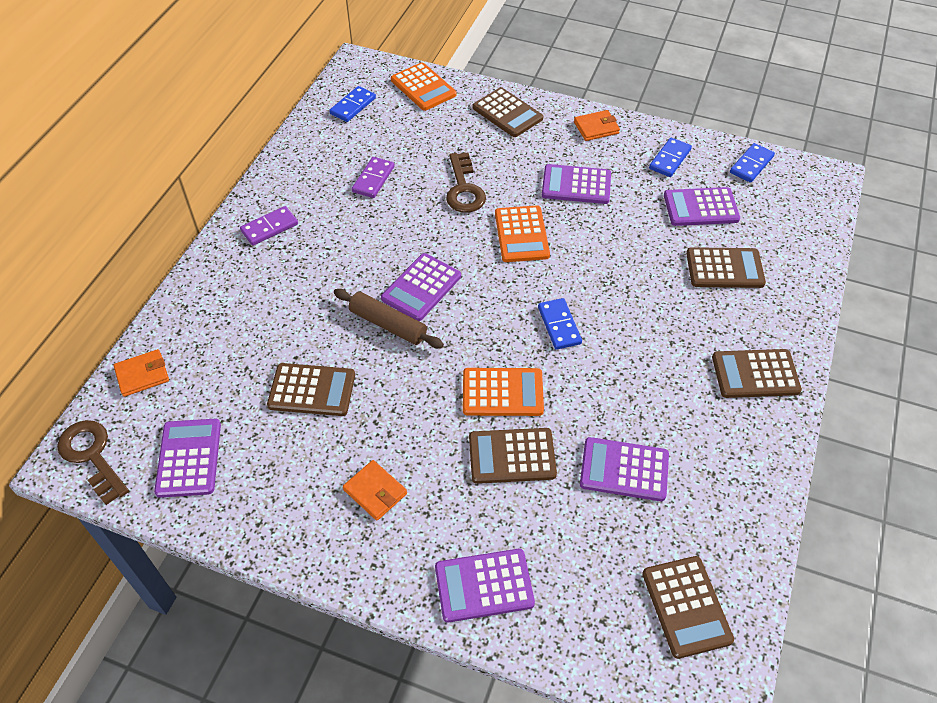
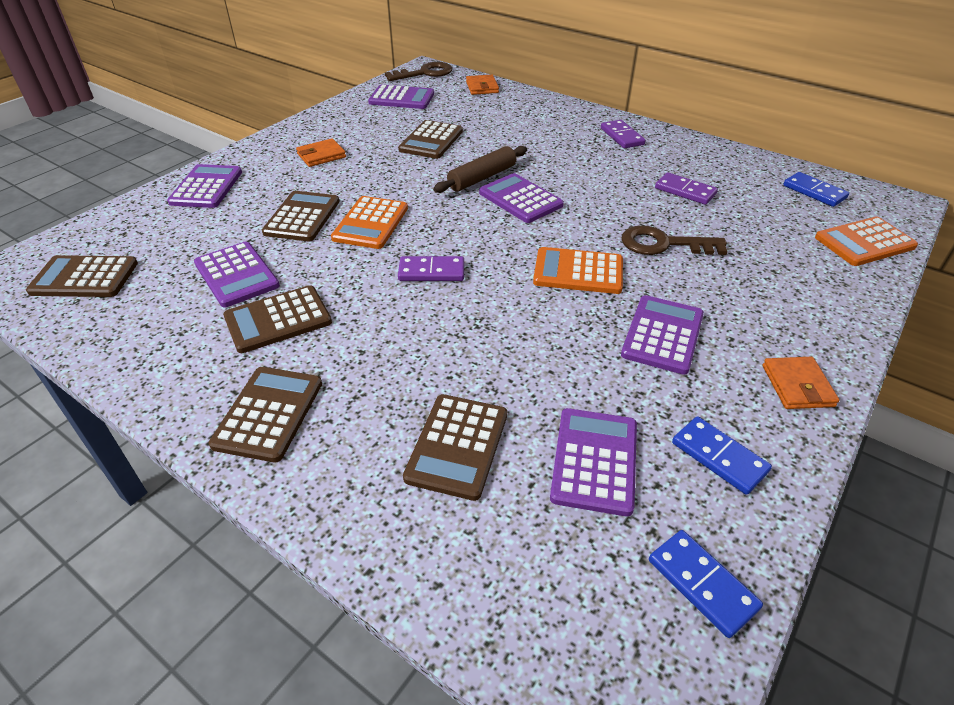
camera: 105 degrees right, 10 degrees down
(507, 113) = (820, 302): brown calculator -> brown calculator (278, 320)
(559, 325) = (431, 272): blue domino -> purple domino
(624, 469) = (236, 275): purple calculator -> purple calculator turned 120 degrees clockwise

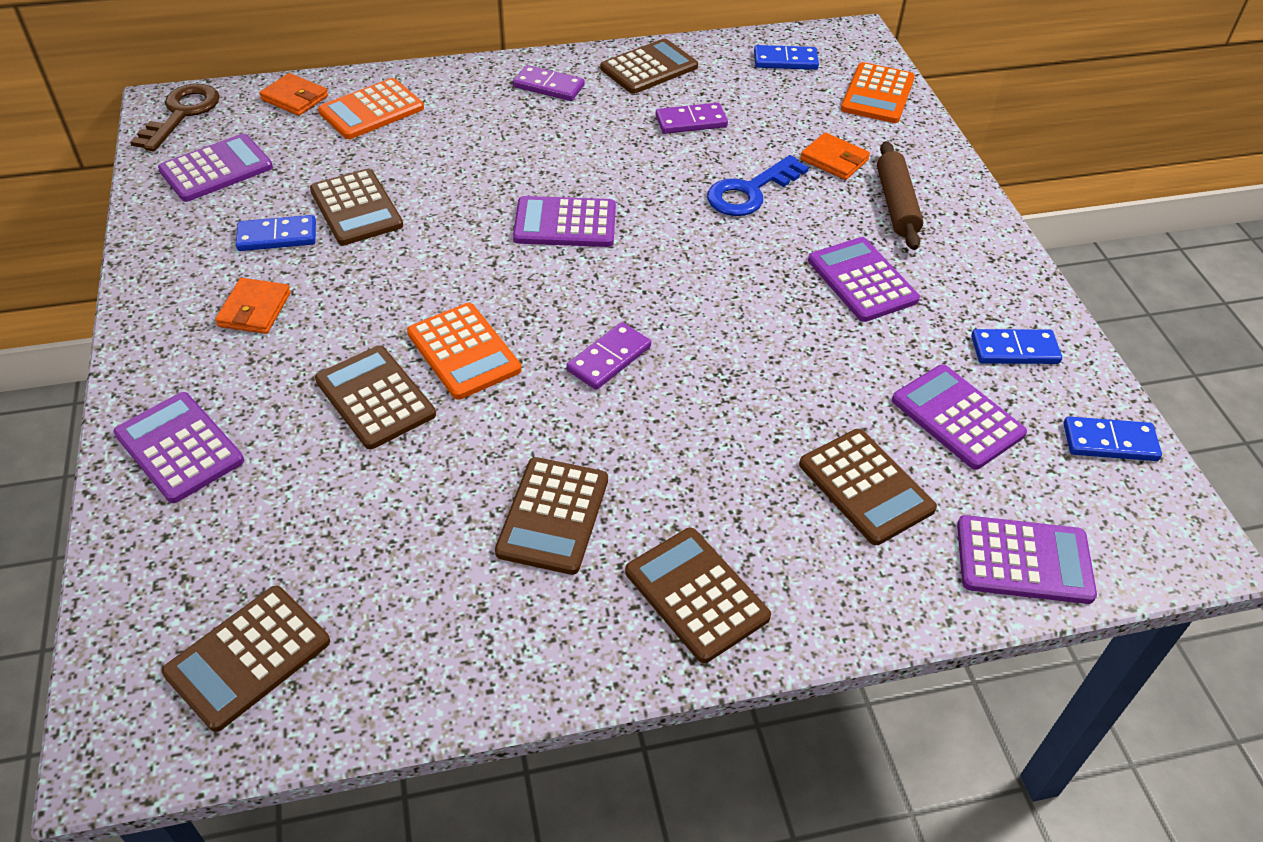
camera: 50 degrees left, 5 degrees up
(236, 275) = (425, 510): purple calculator -> purple calculator (1024, 560)
(379, 134) = (277, 236): none -> blue domino
(482, 178) = (489, 222): brown rolling pin -> brown rolling pin (896, 204)
(578, 272) = (726, 267): orange calculator -> orange calculator (371, 110)
(664, 244) = (750, 191): brown key -> blue key
(702, 154) = (649, 68): none -> brown calculator
(797, 386) = (987, 257): orange wallet -> orange wallet (834, 160)

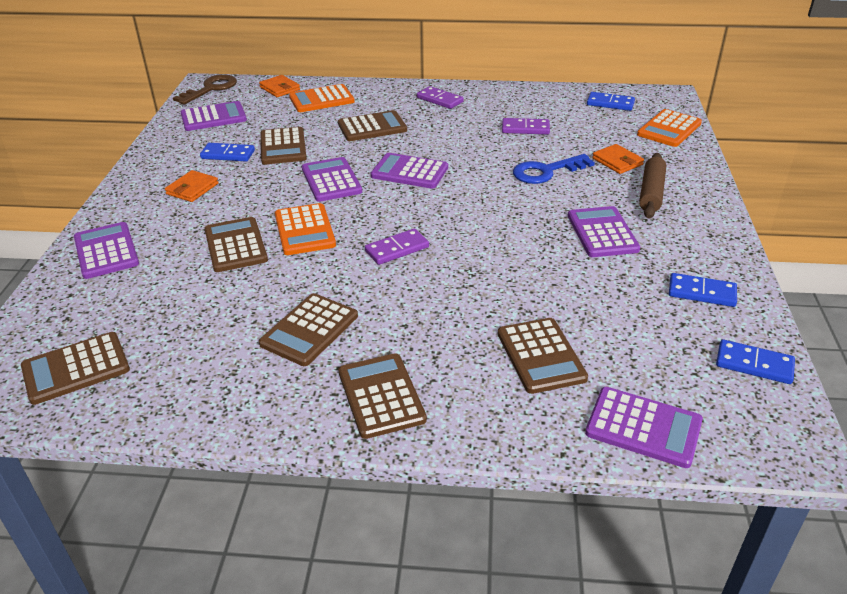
camera: 20 degrees right, 10 degrees down
(649, 68) = (512, 97): brown calculator -> brown calculator (372, 127)
(957, 417) = (634, 326): purple calculator -> purple calculator (331, 180)

